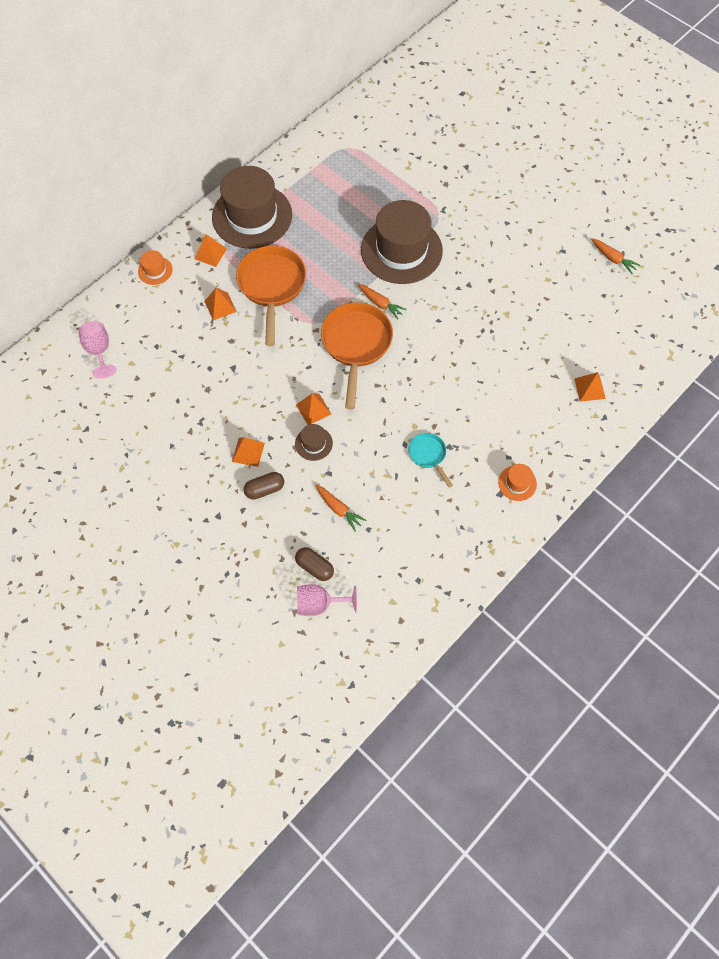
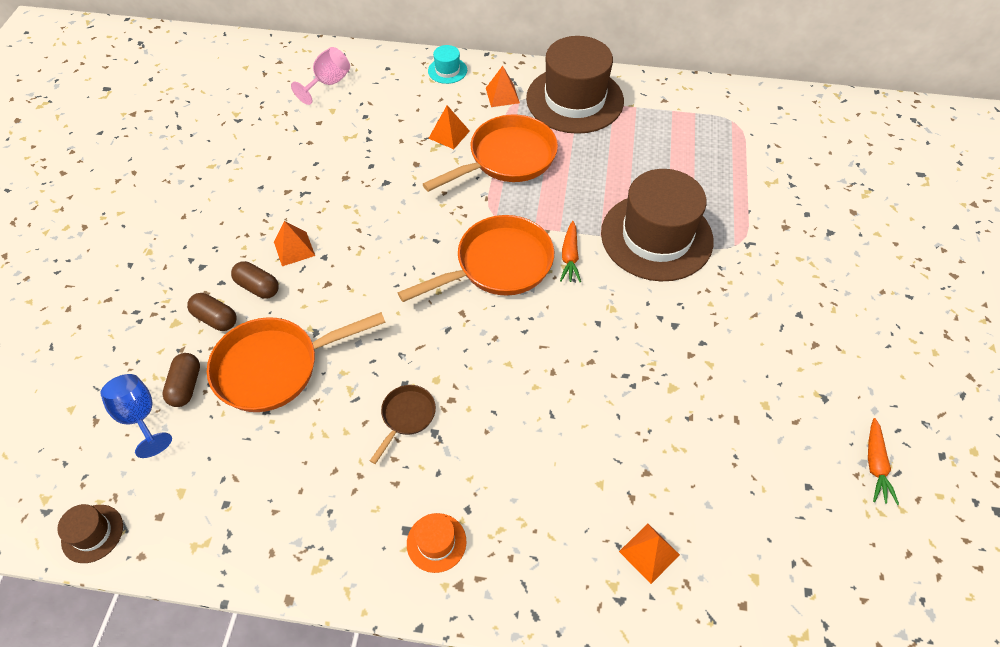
camera: 55 degrees right, 10 degrees down
(155, 270) = (447, 70): orange hat -> turquoise hat
(272, 526) = (215, 319): none -> brown capsule
(313, 409) = (386, 273): orange pyramid -> none
(313, 443) = (343, 297): brown hat -> brown hat (92, 533)
(319, 604) = (140, 417): pink goblet -> blue goblet
(339, 509) = (275, 367): orange carrot -> orange pan
(428, 455) = (406, 416): turquoise pan -> brown pan

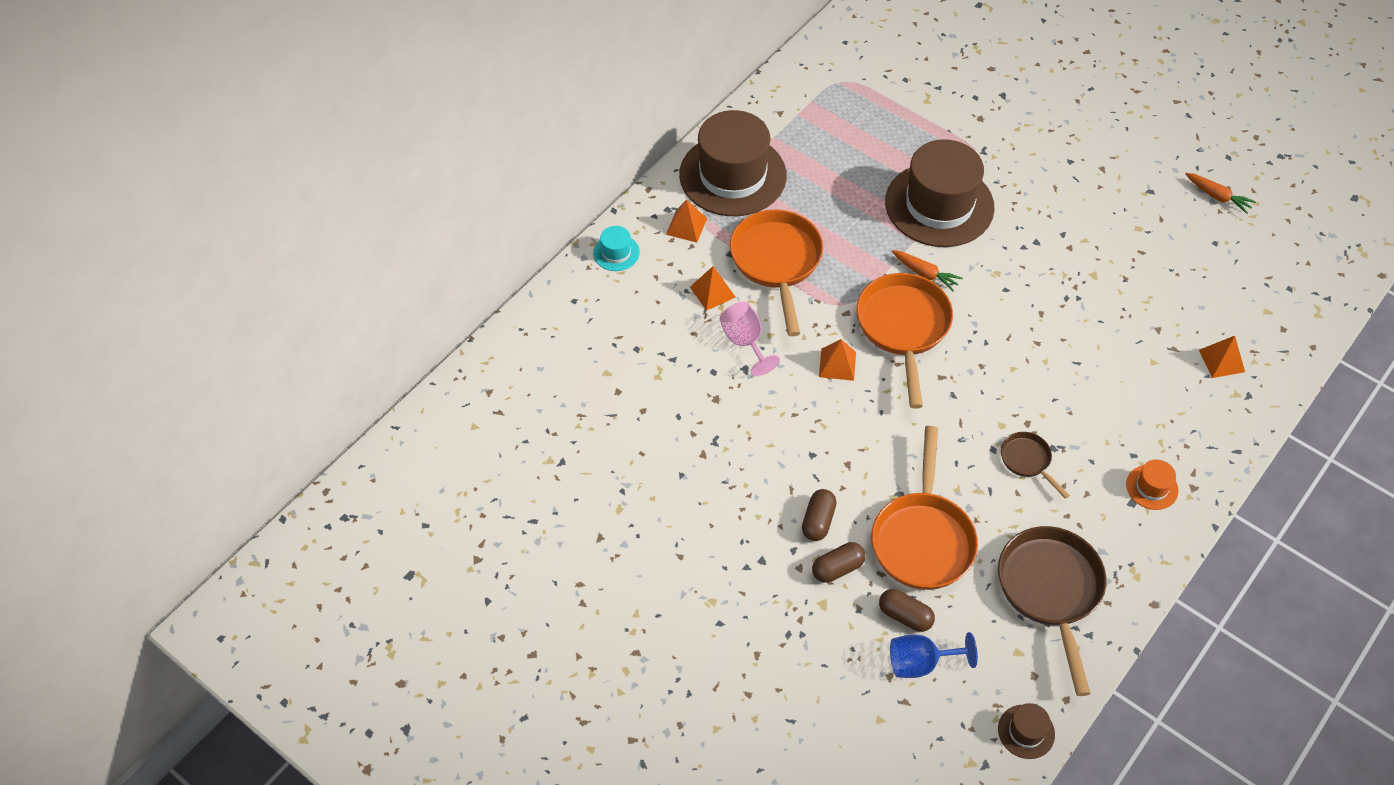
camera: 60 degrees left, 0 degrees up
(258, 287) = (818, 521): brown capsule -> brown capsule turned 45 degrees counterclockwise
(263, 494) = (1050, 590): none -> brown pan
(294, 248) = (786, 475): orange pyramid -> orange pyramid (837, 364)
(328, 83) = (561, 361): pink goblet -> pink goblet (745, 342)

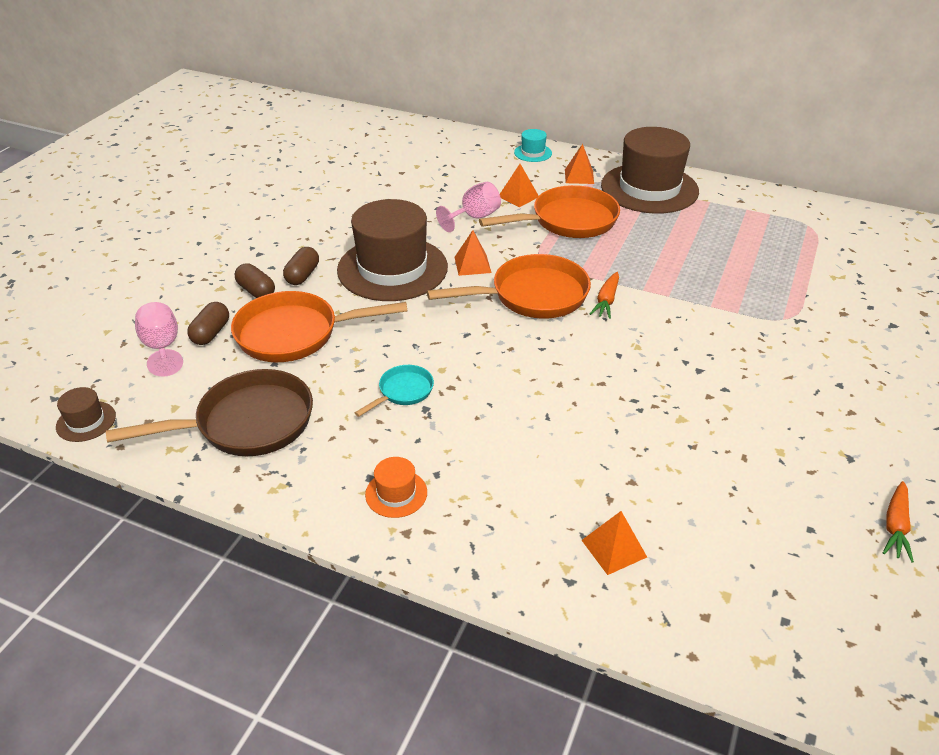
camera: 75 degrees right, 15 degrees down
(818, 521) = (302, 275): brown capsule -> brown capsule turned 75 degrees counterclockwise
(920, 663) = (162, 347): blue goblet -> pink goblet
(939, 205) = (701, 299): brown hat -> brown hat (392, 268)
(1027, 461) = (403, 391): brown pan -> turquoise pan

